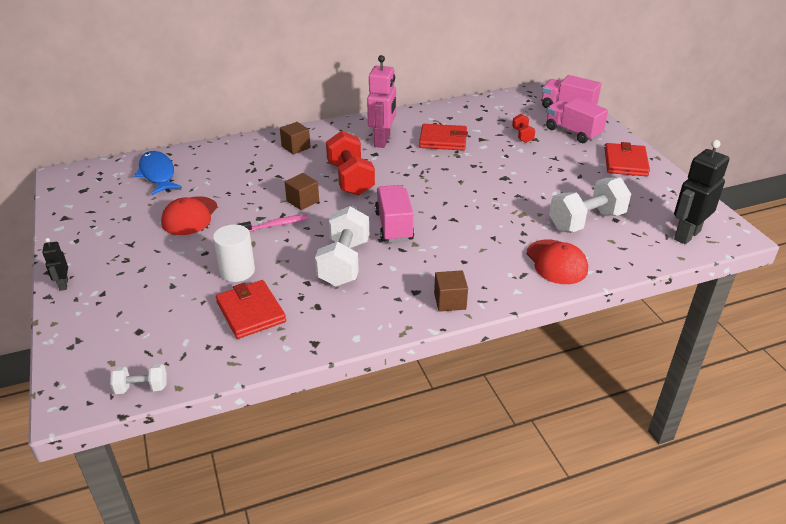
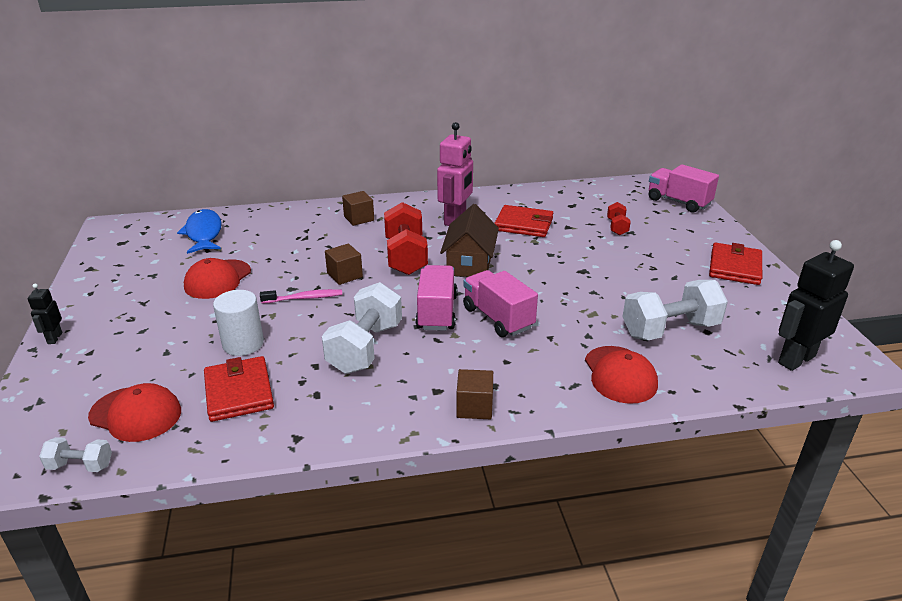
camera: 10 degrees right, 5 degrees down
(169, 340) = (135, 414): none -> red cap
(407, 180) = (469, 263): none -> brown house
(573, 132) = (678, 228): pink truck -> pink truck (498, 318)

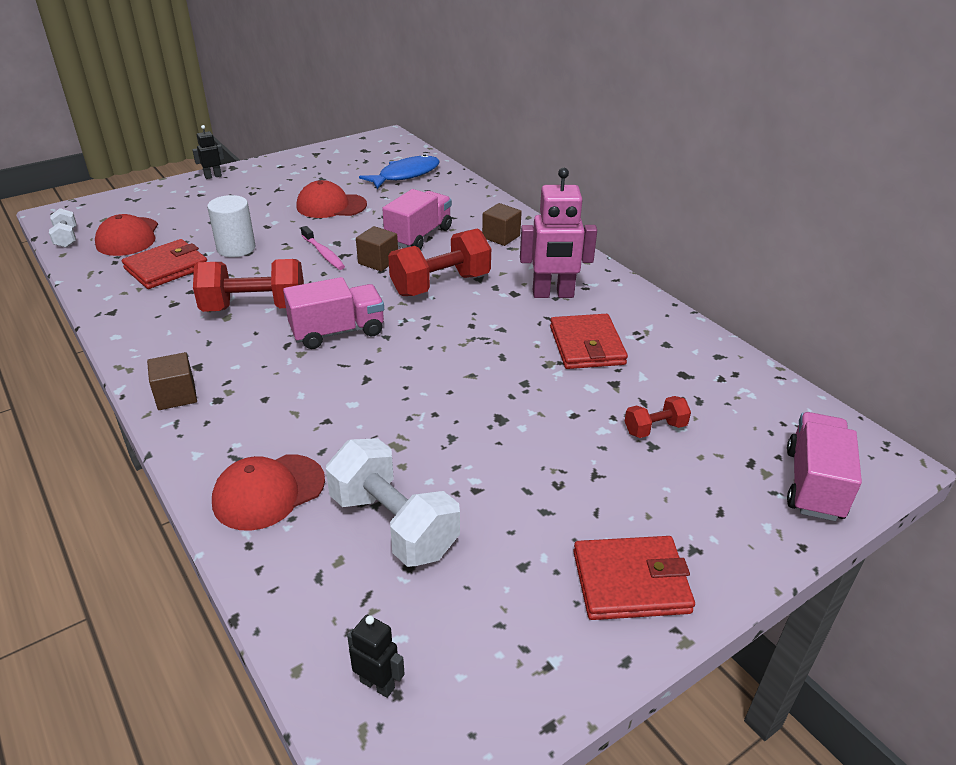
camera: 65 degrees right, 5 degrees up
(365, 348) = (254, 308): white dumbbell -> red dumbbell
(469, 263) = (456, 328): brown house -> none
(498, 318) = (347, 374): pink truck -> pink truck (419, 236)
(796, 359) = (377, 684): black robot -> black robot, size x0.50

